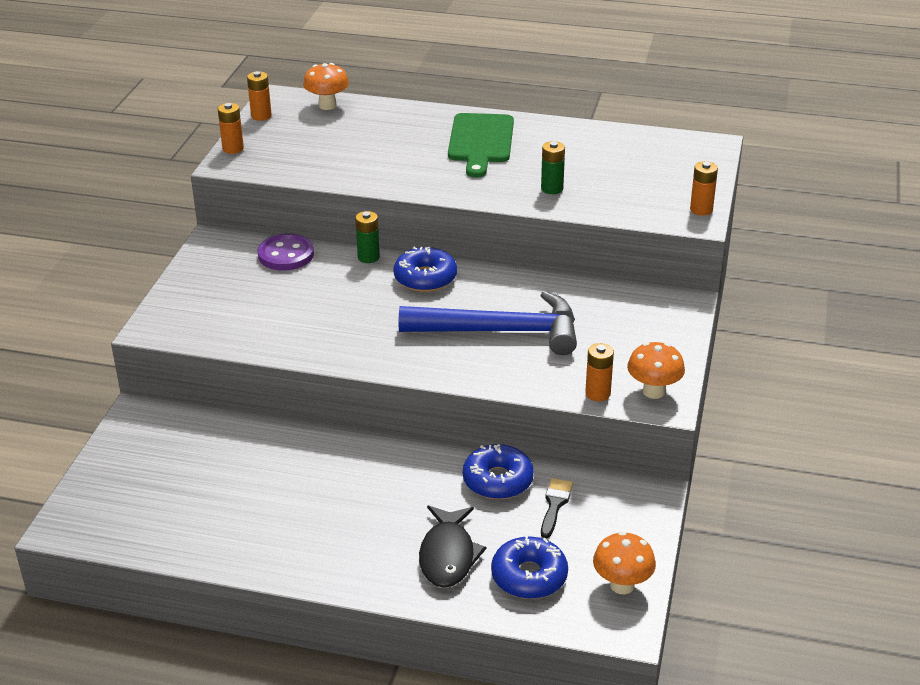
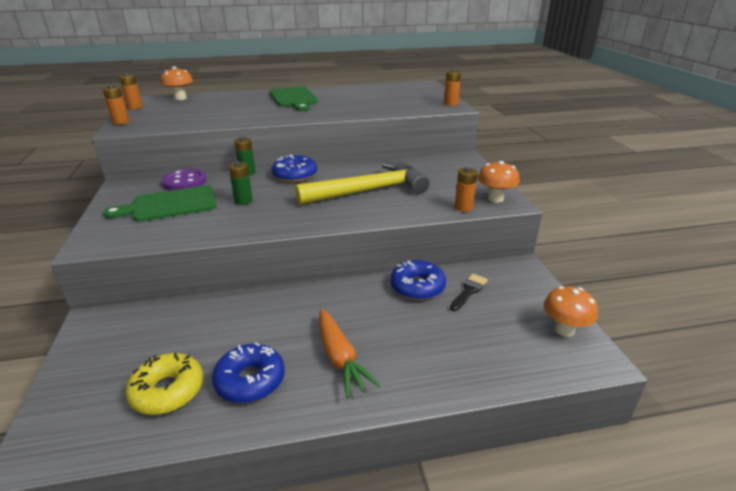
camera: 25 degrees left, 5 degrees down
(182, 511) = (168, 391): none -> yellow donut
(254, 290) = (170, 205): none -> green cutting board
(356, 534) = (340, 358): none -> orange carrot
(448, 555) = (425, 350): black fish -> none
(501, 331) = (369, 190): blue hammer -> yellow hammer
(529, 576) = (498, 346): blue donut -> blue donut (250, 380)
(552, 188) = (357, 108): green battery -> green battery (243, 201)
(555, 504) = (469, 291): black brush -> black brush turned 45 degrees clockwise

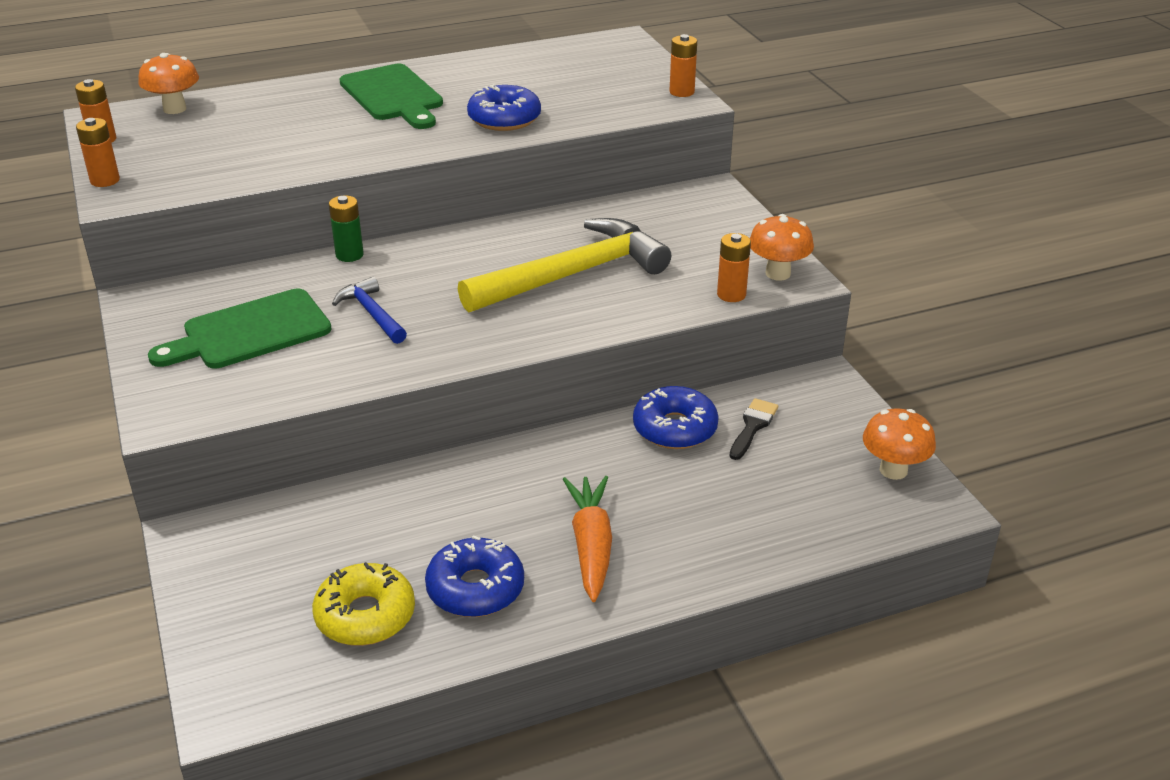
camera: 10 degrees left, 5 degrees up
(185, 182) = (248, 284): purple button -> none
(243, 201) = (372, 313): green battery -> blue hammer
(295, 175) = (436, 253): blue donut -> blue donut (504, 119)
(340, 358) = (591, 545): orange carrot -> orange carrot turned 150 degrees counterclockwise

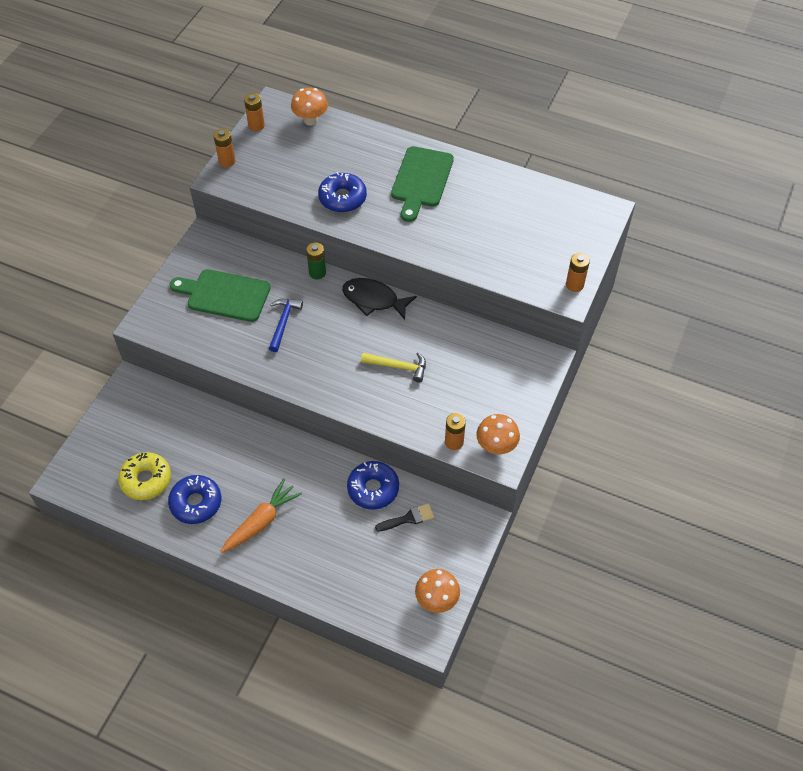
camera: 45 degrees right, 20 degrees up
(456, 241) = (374, 300): none -> black fish
(504, 119) = (452, 241): blue donut -> blue donut (342, 198)
(573, 274) = (398, 367): yellow hammer -> yellow hammer, size x0.48

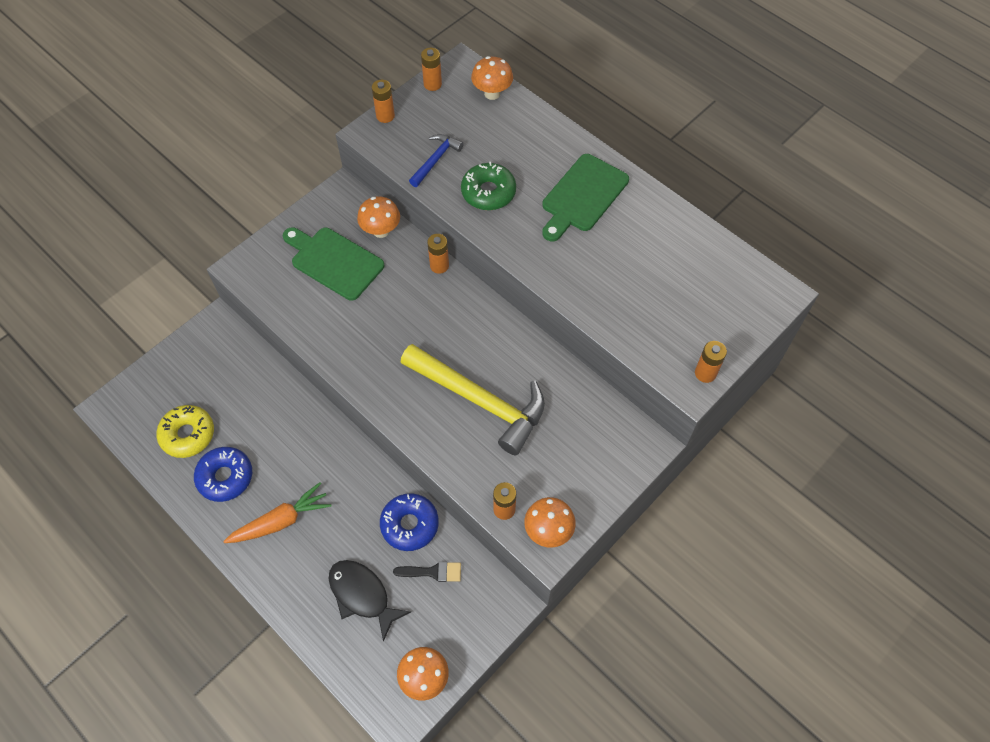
camera: 20 degrees right, 5 degrees up
(254, 259) = (381, 231): none -> orange mushroom
(283, 322) = (381, 311): blue hammer -> blue hammer (436, 160)
(317, 273) = (439, 266): green battery -> orange battery
(342, 198) = (488, 192): blue donut -> green donut
(374, 300) = (486, 315): black fish -> black fish (362, 595)
(398, 367) = (480, 401): yellow hammer -> yellow hammer, size x2.06

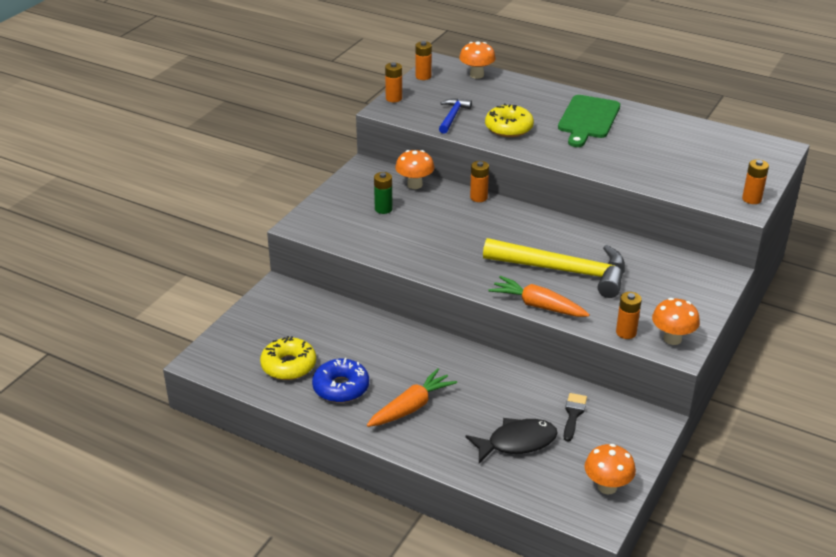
camera: 15 degrees left, 25 degrees down
(334, 261) = (383, 209): green cutting board -> green battery
(362, 595) = (517, 442): black fish -> black fish turned 135 degrees clockwise
(409, 525) = (534, 387): blue donut -> none
(431, 446) = (538, 305): none -> orange carrot
(433, 572) = (573, 414): black brush -> black brush turned 60 degrees counterclockwise
(488, 192) = (509, 128): green donut -> yellow donut

